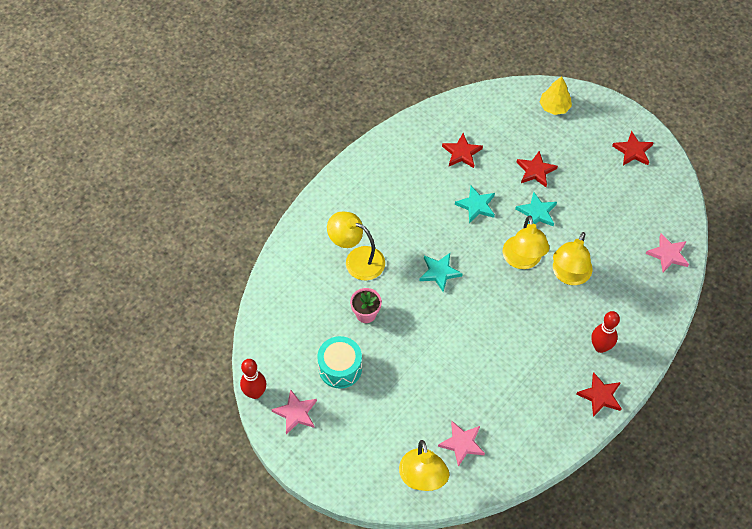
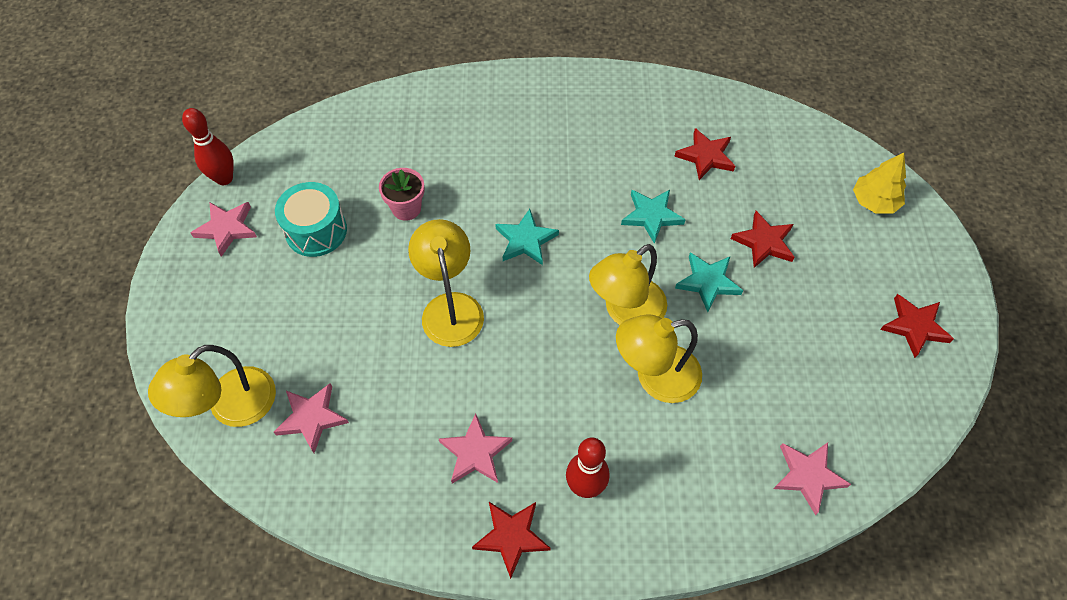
camera: 50 degrees right, 0 degrees up
(357, 260) = (468, 156): yellow lamp -> yellow lamp (450, 307)
(544, 381) = (475, 452): none -> pink star

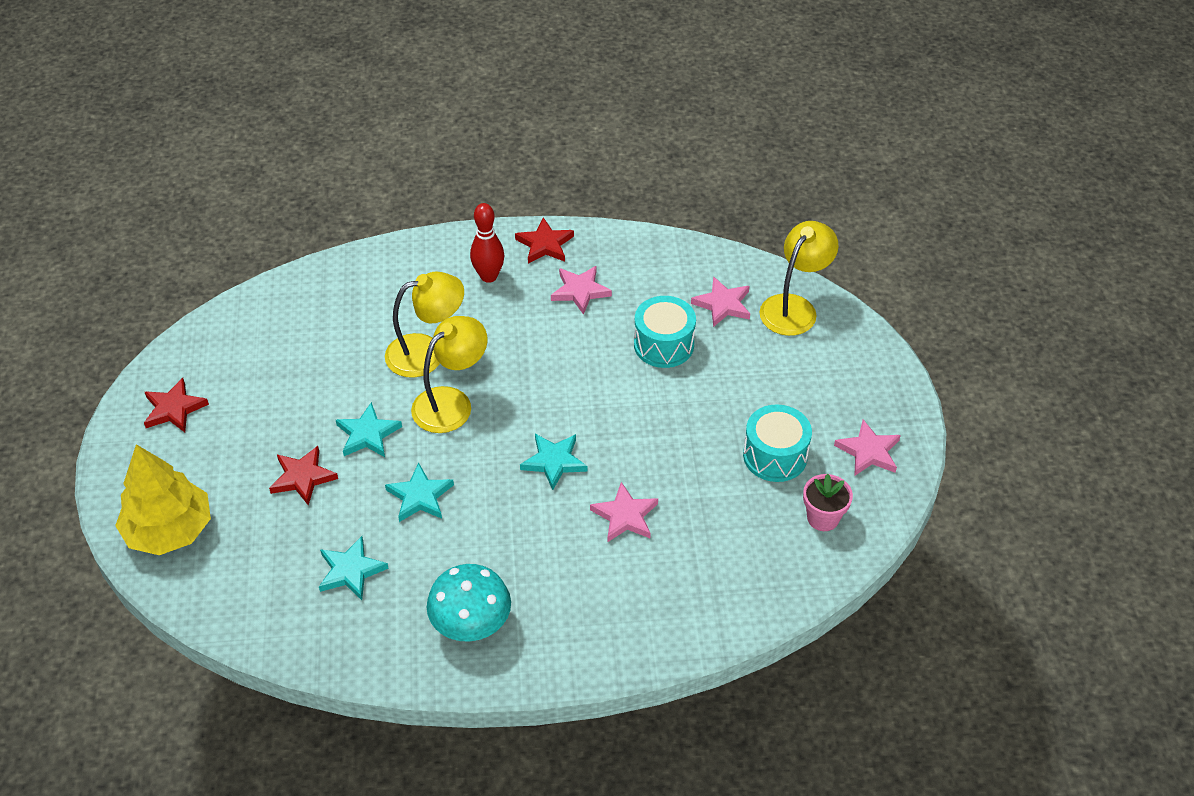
camera: 175 degrees right, 10 degrees down
(224, 178) = (897, 504): red bowling pin -> none
(393, 366) = (663, 345): none -> turquoise drum
(406, 208) = (686, 485): pink flower pot -> pink flower pot (823, 518)
(450, 307) = (621, 395): yellow lamp -> none
(603, 110) = (471, 624): none -> turquoise mushroom
(705, 156) = (351, 571): red star -> turquoise star
(808, 476) = (306, 294): pink star -> pink star (625, 516)
(874, 201) = (169, 530): yellow tree -> yellow tree, size x1.64

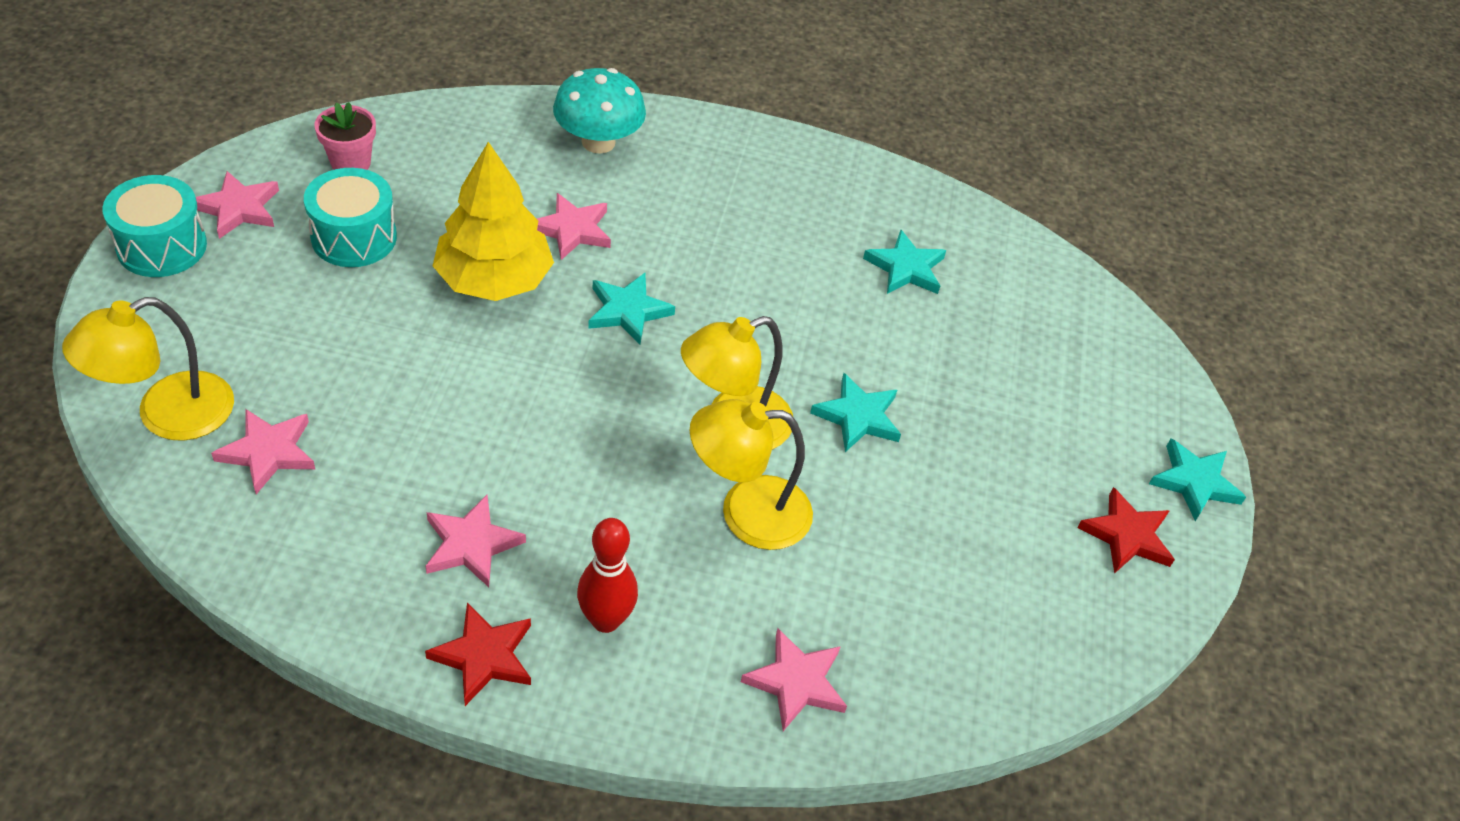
camera: 170 degrees left, 0 degrees up
(169, 530) = (1120, 373): yellow tree -> yellow tree (494, 280)
(303, 477) = (951, 386): red star -> none
(374, 276) = (796, 682): none -> pink star
(420, 496) = (808, 321): turquoise star -> turquoise star (1194, 482)
(471, 624) = (785, 184): turquoise mushroom -> turquoise mushroom (598, 142)
(663, 345) = (397, 417): turquoise drum -> turquoise drum (162, 246)

